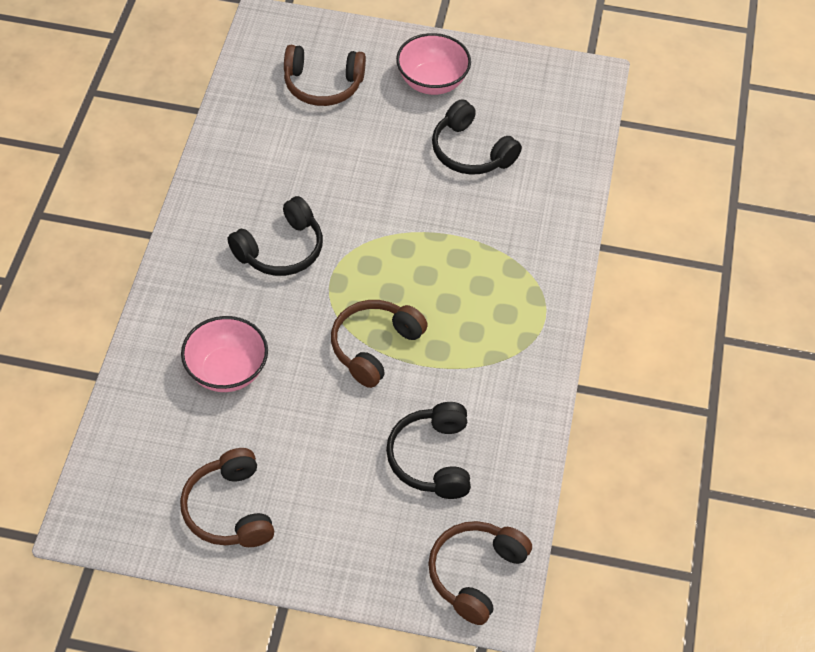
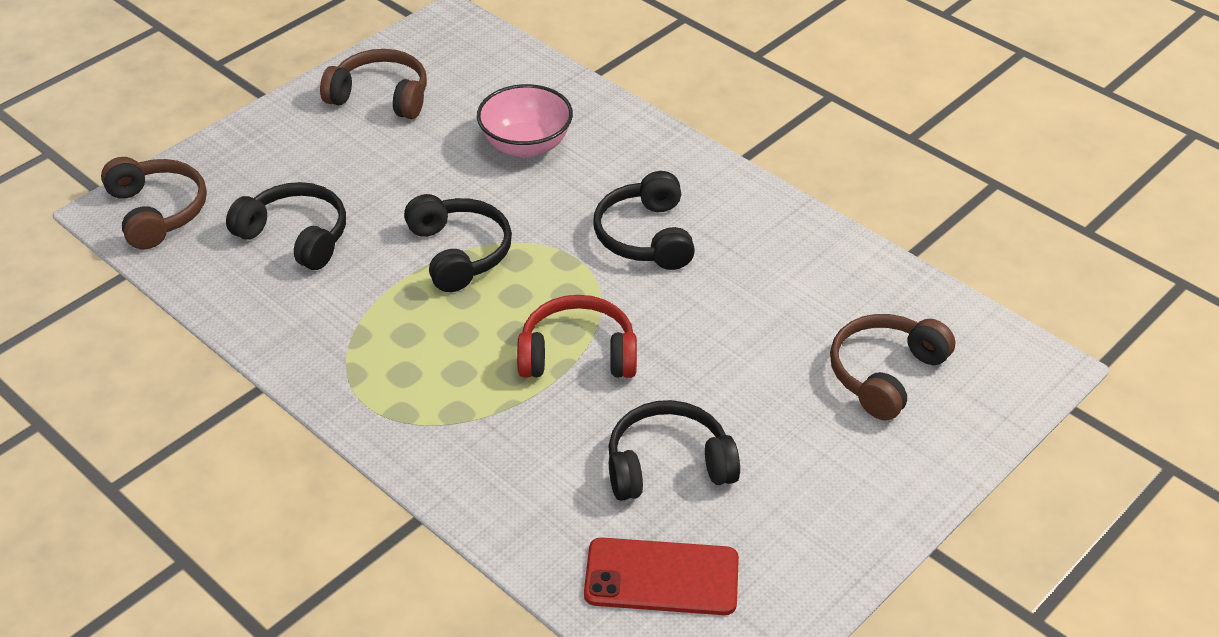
camera: 125 degrees right, 10 degrees down
(374, 347) = (459, 253): brown headphones -> black headphones
(418, 233) = (578, 354): none -> red headphones
(432, 82) = (822, 486): pink bowl -> none
(547, 122) = (661, 577): none -> red phone

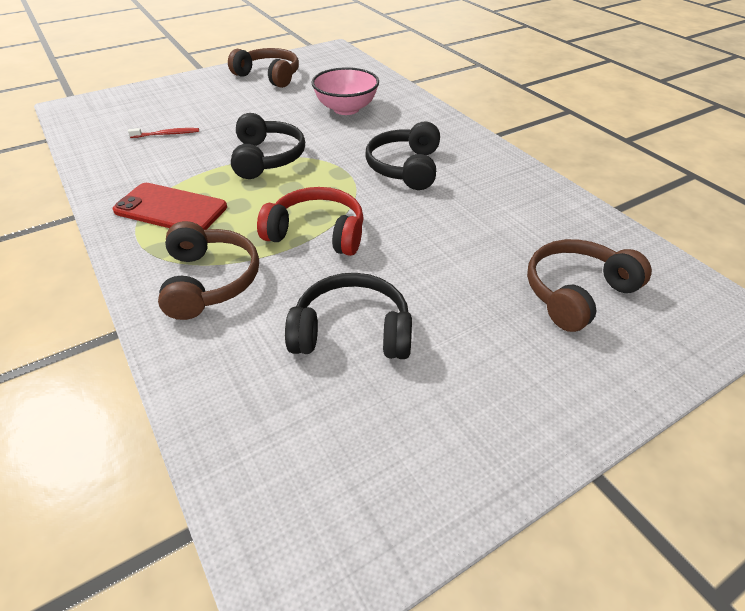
camera: 15 degrees right, 0 degrees up
(157, 212) = (93, 111): brown headphones -> brown headphones (210, 281)
(296, 236) = (166, 134): black headphones -> red toothbrush
(661, 577) = (298, 438): red phone -> red phone (170, 209)

